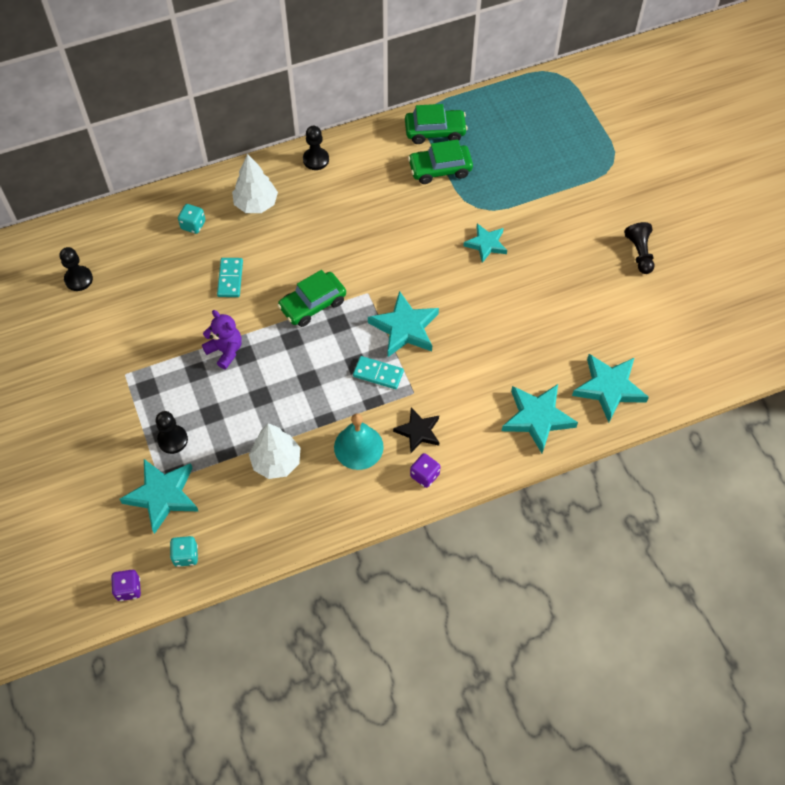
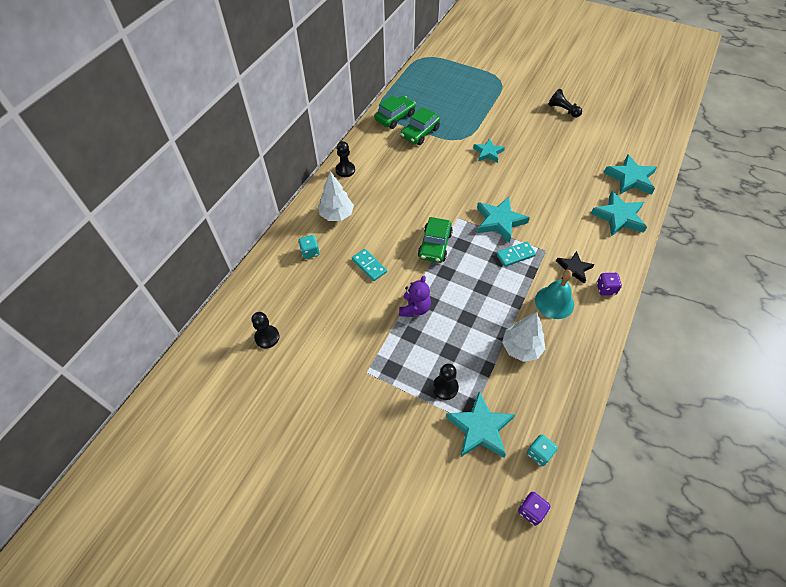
camera: 40 degrees left, 5 degrees down
(225, 351) = (414, 308): purple teddy bear -> purple teddy bear turned 105 degrees clockwise

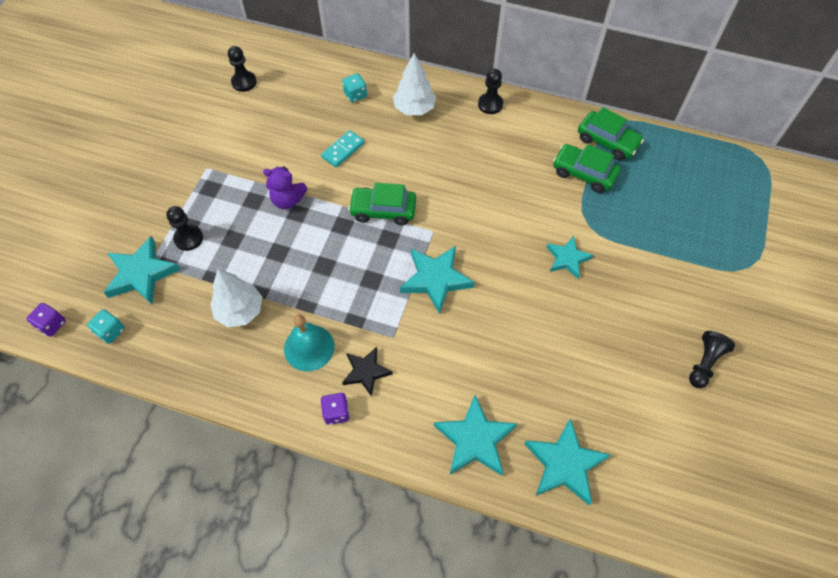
camera: 80 degrees right, 5 degrees up
(515, 255) = (380, 300): turquoise domino -> none

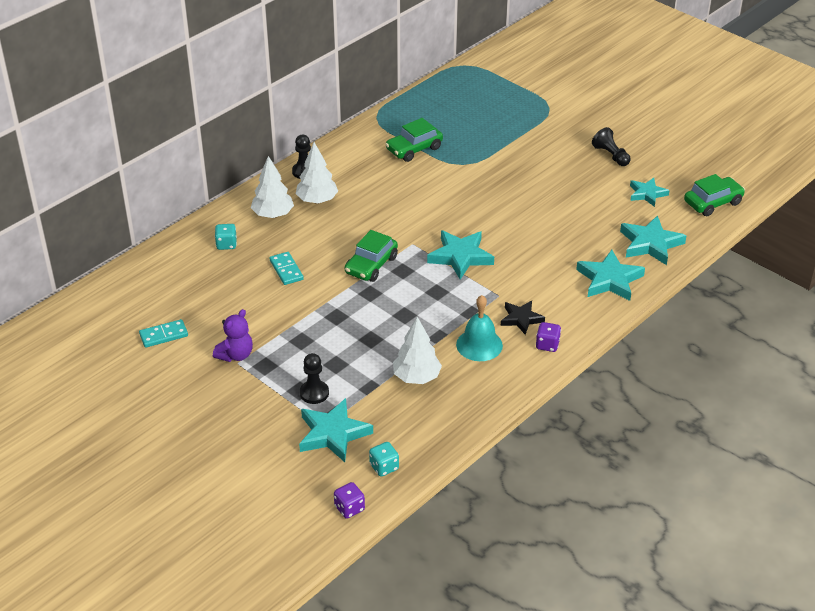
camera: 65 degrees left, 20 degrees down
(220, 105) = (163, 335): none -> turquoise domino
(244, 82) = (146, 312): black pawn -> none
(288, 200) = (317, 319): purple teddy bear -> purple teddy bear (235, 355)
(454, 131) = (317, 200): none -> white tree
(567, 259) = (487, 185): turquoise star -> turquoise star (647, 194)
(607, 141) = (392, 126): green car -> green car (713, 202)

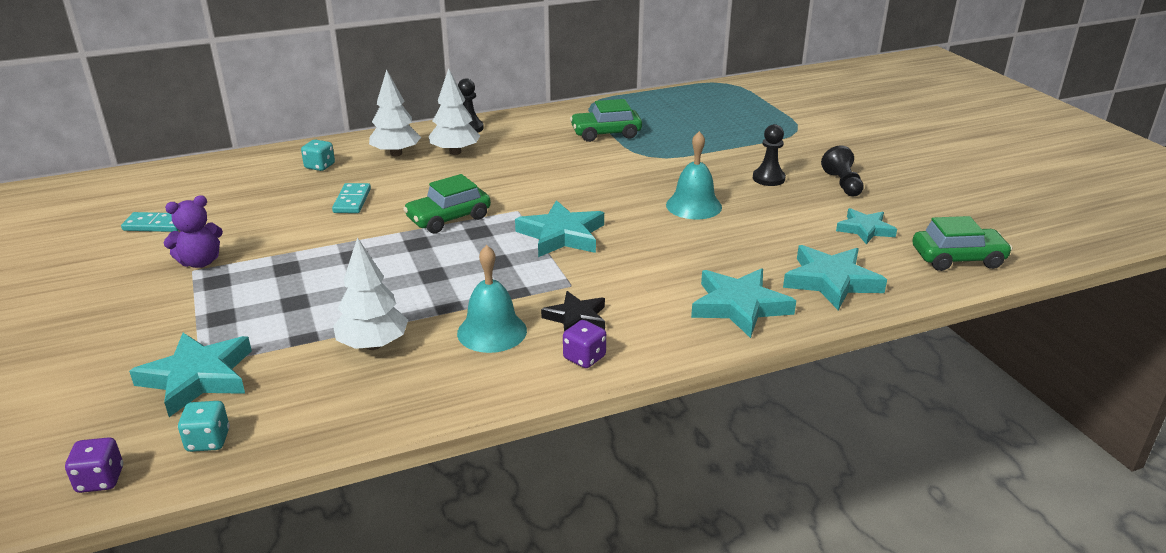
camera: 25 degrees right, 10 degrees down
(314, 393) = (233, 325): black pawn -> black pawn (768, 178)
(527, 204) = (693, 206): none -> turquoise bell

